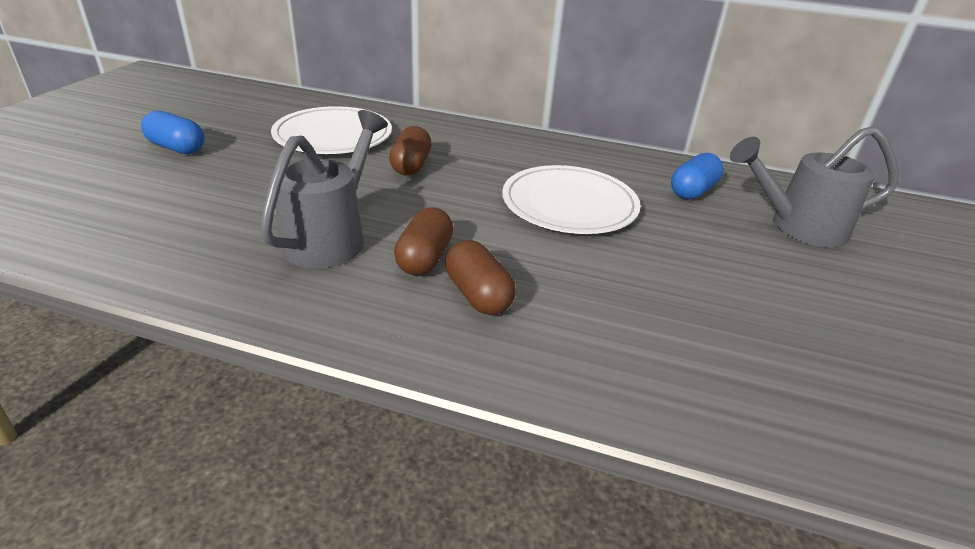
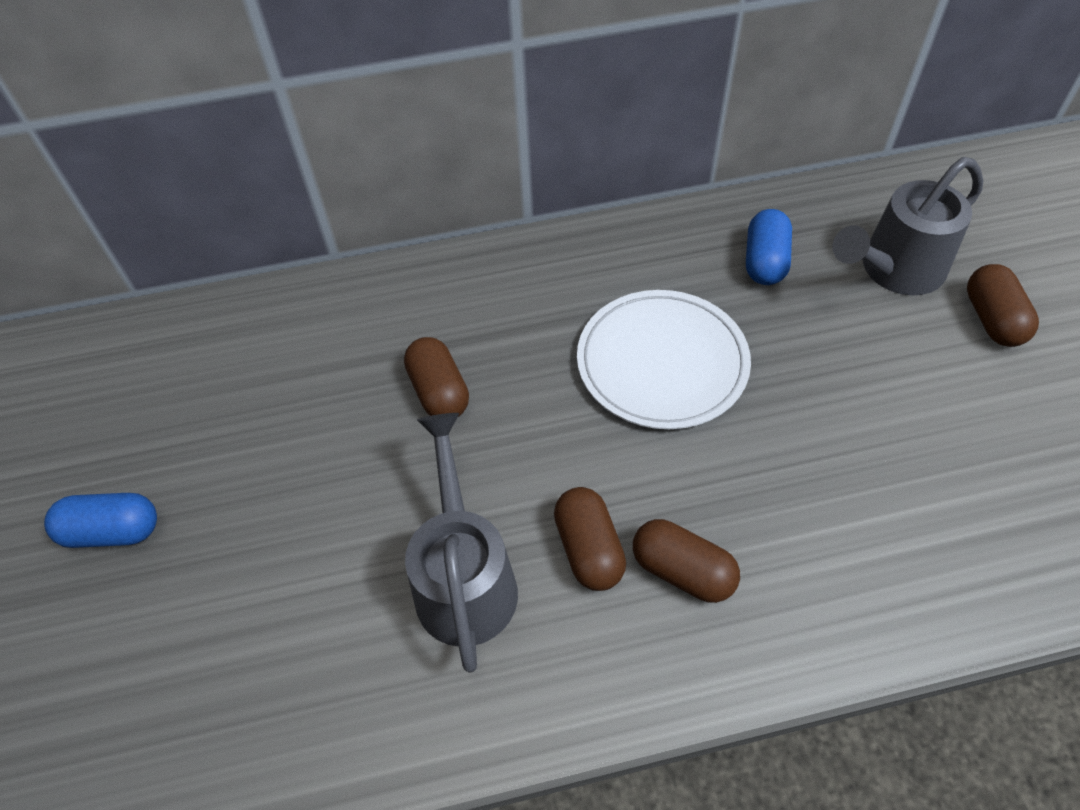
camera: 25 degrees left, 20 degrees up
(333, 136) = (290, 384): white plate -> none
(870, 278) = (992, 319): none -> brown capsule

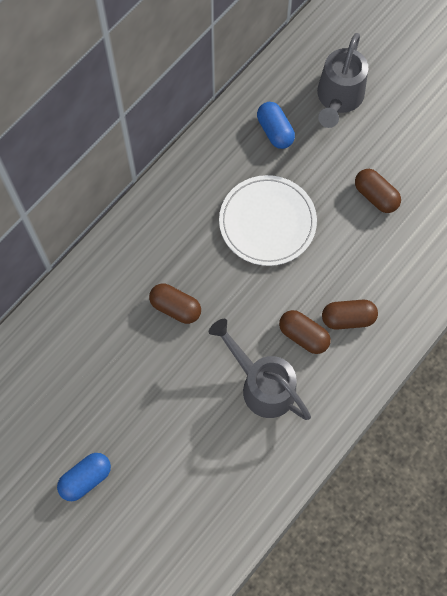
camera: 40 degrees left, 15 degrees up
(992, 319) = (397, 101): brown capsule -> brown capsule (375, 196)

